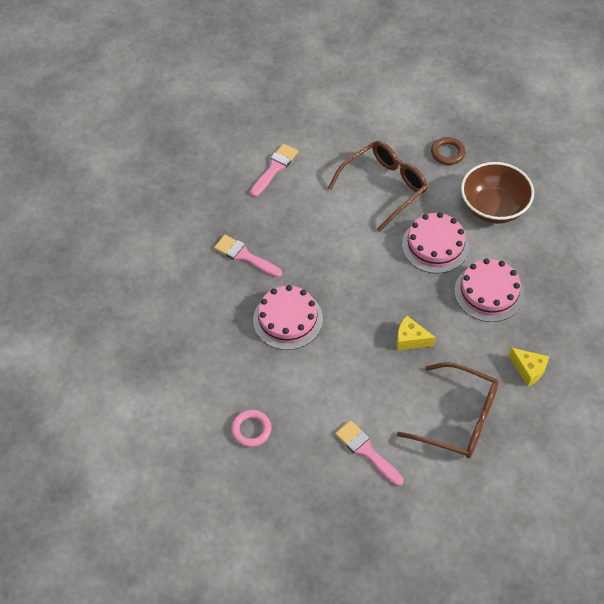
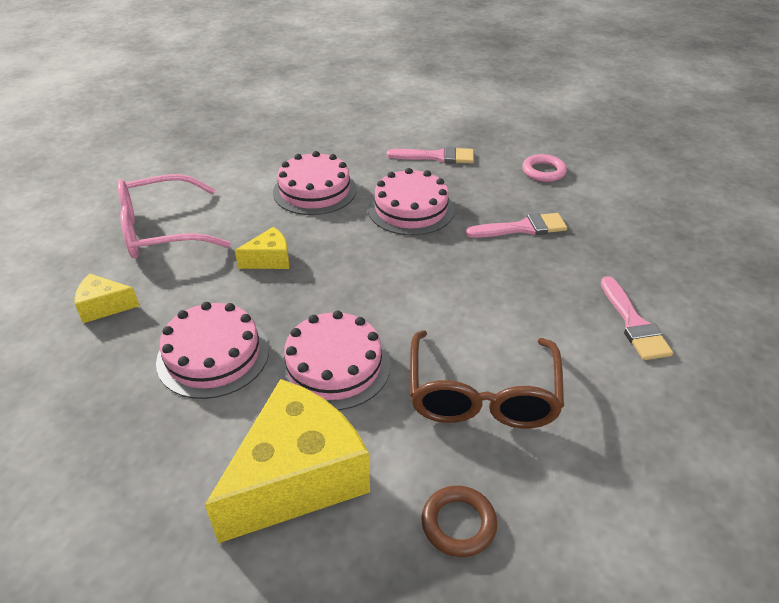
camera: 135 degrees right, 15 degrees down
(251, 430) = (345, 140): pink ring -> pink ring (543, 171)
(329, 385) = (314, 190): none -> pink cake
(366, 451) = (234, 173): pink brush -> pink brush (437, 157)
(458, 418) = (161, 230): brown glasses -> pink glasses
(493, 207) = (297, 478): brown bowl -> yellow cheese

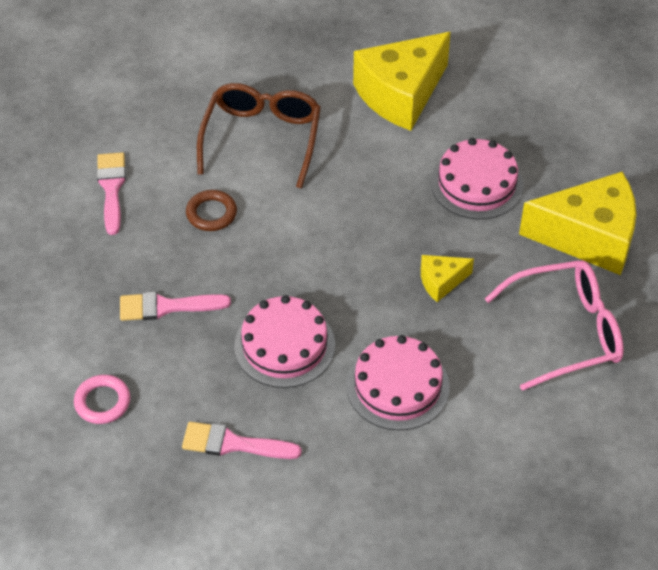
camera: 175 degrees left, 10 degrees up
(104, 306) = (588, 237): yellow cheese -> yellow cheese, size x2.14
(334, 366) = (375, 168): pink cake -> none
(458, 524) = (299, 64): brown ring -> brown ring (211, 213)

